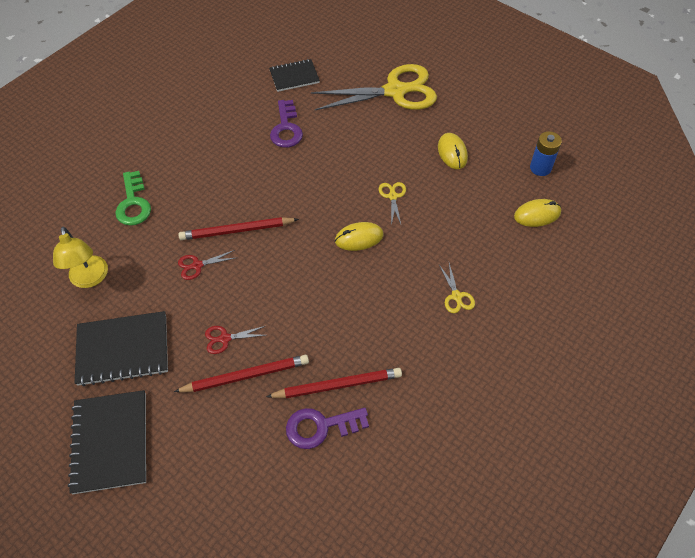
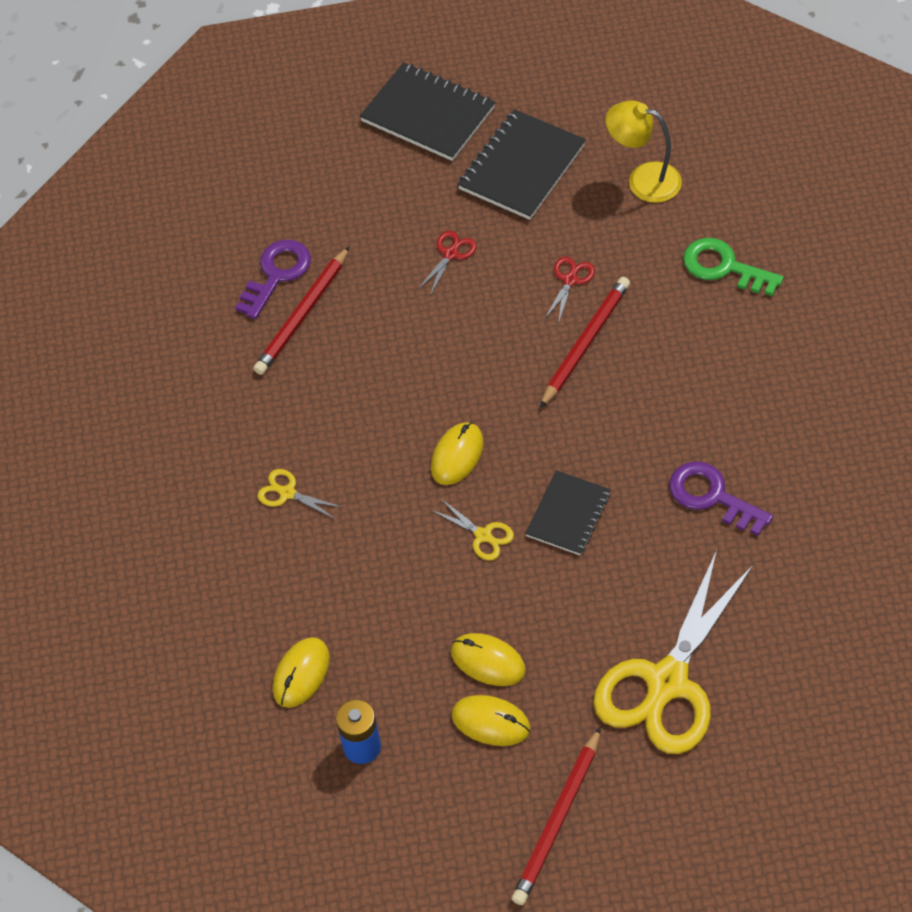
camera: 135 degrees right, 0 degrees up
(245, 376) = (390, 247): red pencil -> red pencil (557, 819)
(294, 76) = (813, 573): black notebook -> black notebook (568, 514)
(477, 133) = (491, 722): none -> yellow mouse

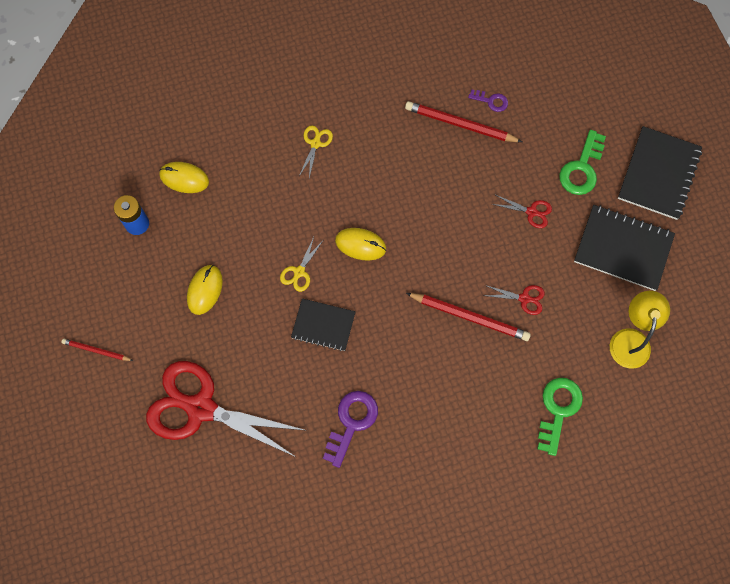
camera: 75 degrees right, 15 degrees up
(276, 274) = (491, 101): purple key -> purple key, size x0.56
(401, 191) = (582, 168): none -> green key
(491, 722) = (161, 299): yellow mouse -> none
(557, 819) = (96, 350): red pencil -> red pencil, size x0.57
(667, 682) = (201, 408): yellow scissors -> red scissors

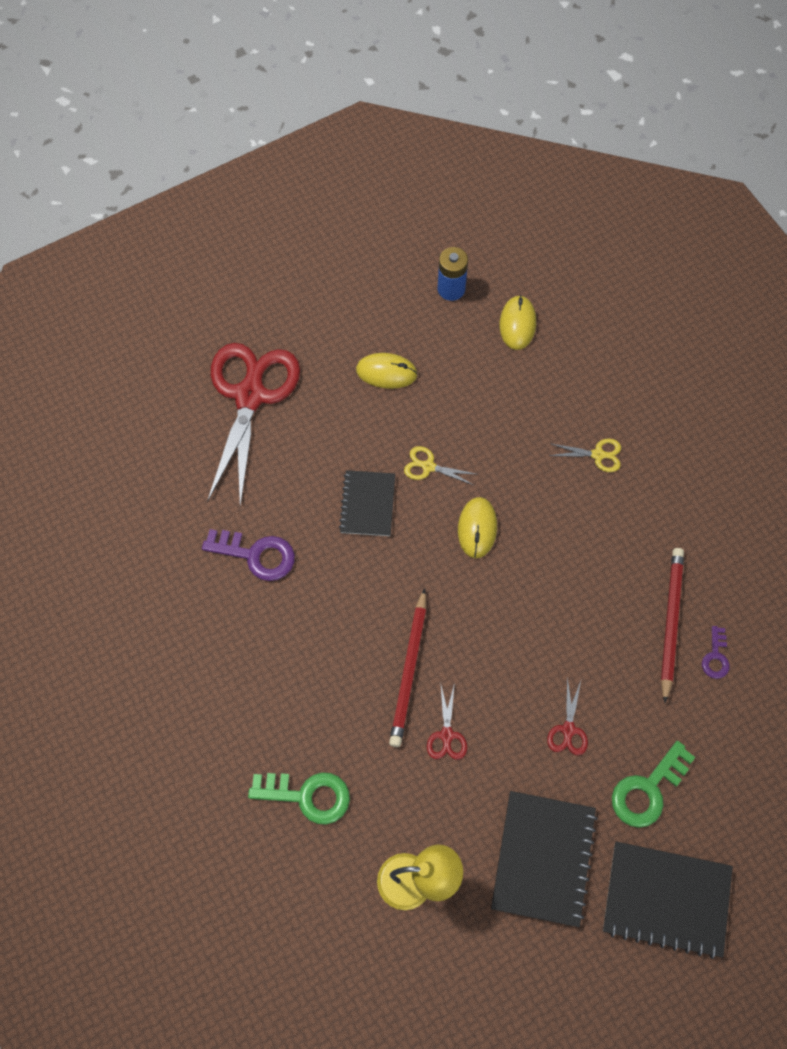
camera: 80 degrees right, 5 degrees down
(96, 350) = (298, 282): red pencil -> none
(582, 168) = (648, 790): green key -> green key turned 60 degrees counterclockwise

